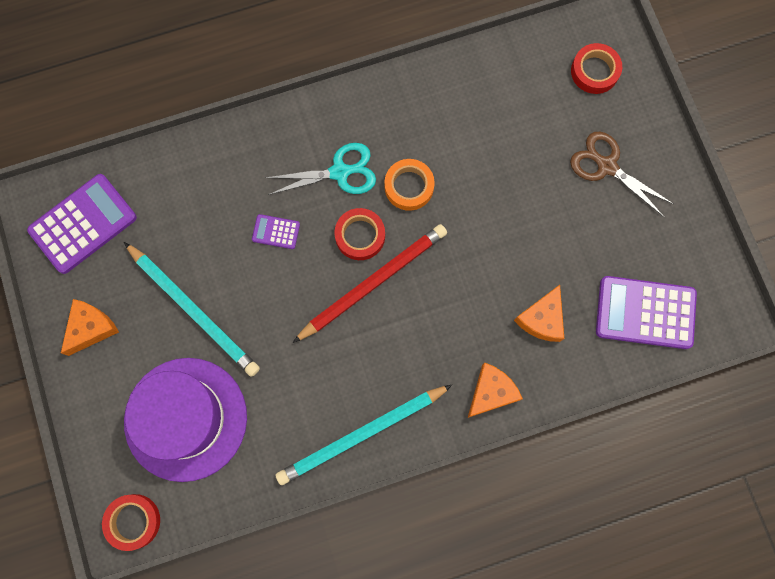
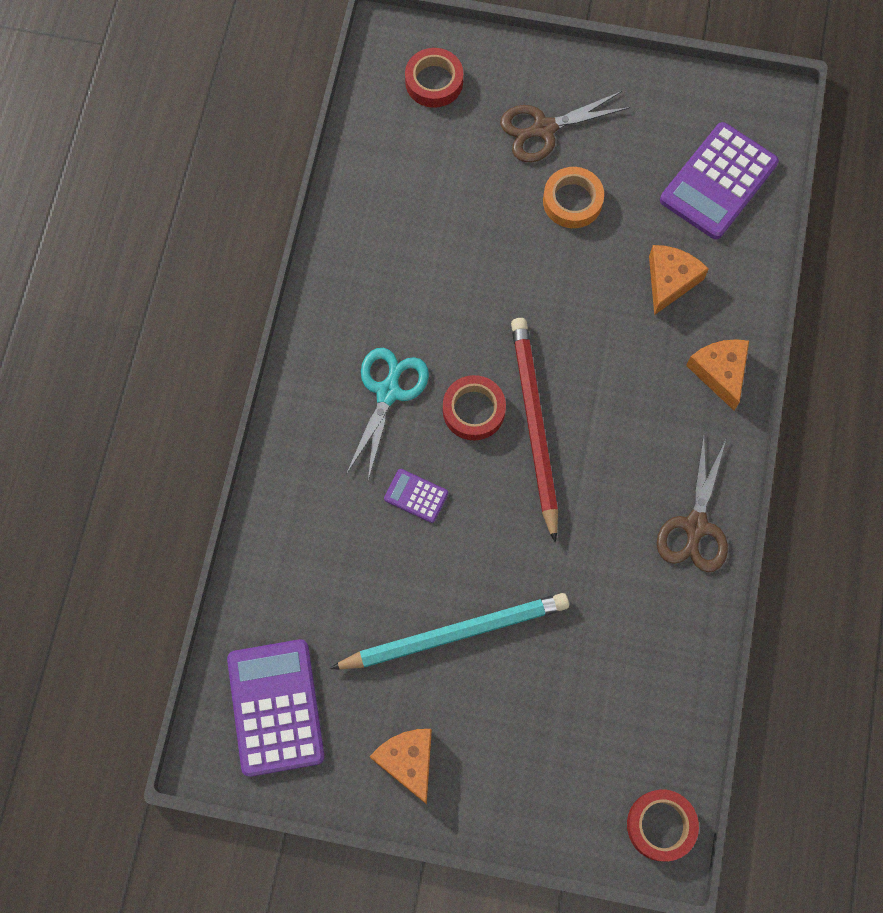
camera: 60 degrees left, 5 degrees down
(186, 419) = (575, 706): purple hat -> none
(276, 232) = (416, 496): purple calculator -> purple calculator turned 75 degrees clockwise
(362, 435) = (695, 527): turquoise pencil -> brown scissors
(409, 186) = (448, 331): orange tape -> orange tape (572, 201)
(542, 319) = (670, 281): orange cheese -> orange cheese turned 120 degrees counterclockwise

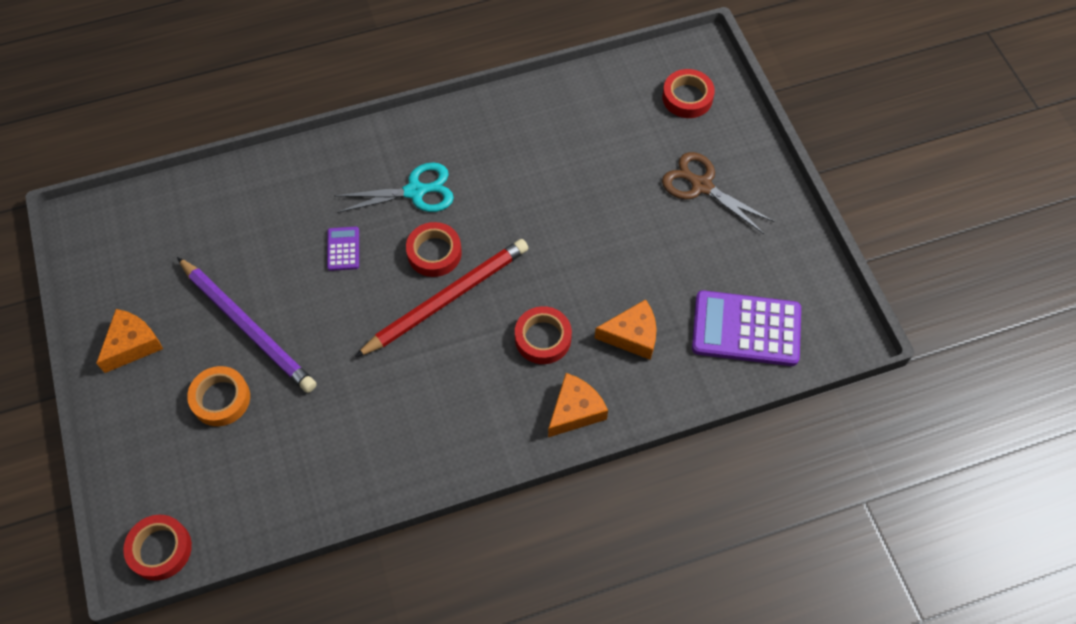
camera: 60 degrees right, 10 degrees down
(275, 707) = (134, 241): purple calculator -> none
(455, 633) = (248, 327): turquoise pencil -> purple pencil
(572, 201) = (653, 234): orange tape -> orange tape (221, 399)
(628, 360) = (543, 338): none -> red tape
(695, 527) = (428, 455): brown scissors -> none

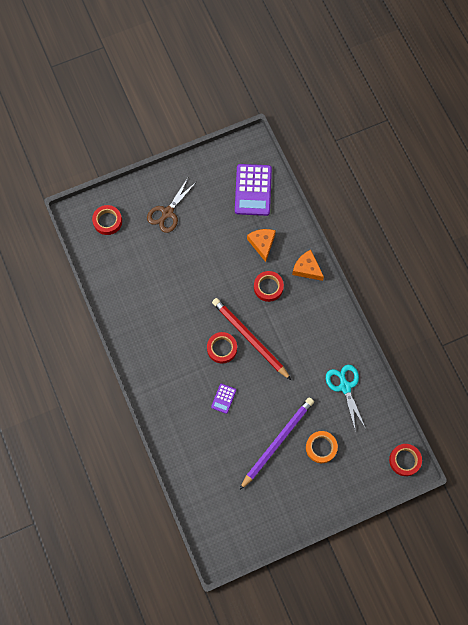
camera: 95 degrees left, 10 degrees up
(132, 344) = (294, 504): orange cheese -> none
(343, 249) = (223, 398): purple calculator -> purple calculator turned 60 degrees counterclockwise
(416, 191) = (182, 364): turquoise scissors -> turquoise scissors (345, 386)

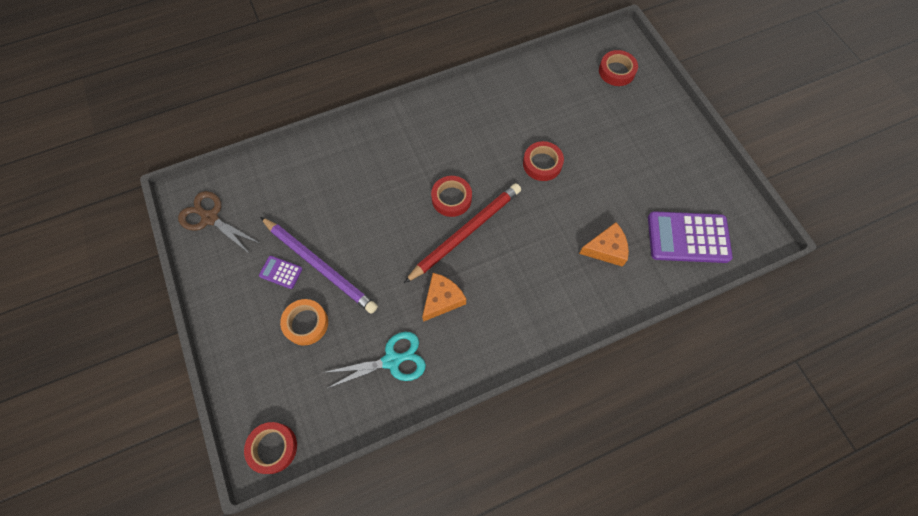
camera: 90 degrees right, 5 degrees down
(167, 213) = (637, 134): brown scissors -> brown scissors (210, 218)
(223, 398) = (384, 201): purple calculator -> purple calculator (281, 272)
(268, 287) = (541, 256): red tape -> red tape (542, 164)
(307, 268) = (573, 310): orange cheese -> orange cheese (442, 299)

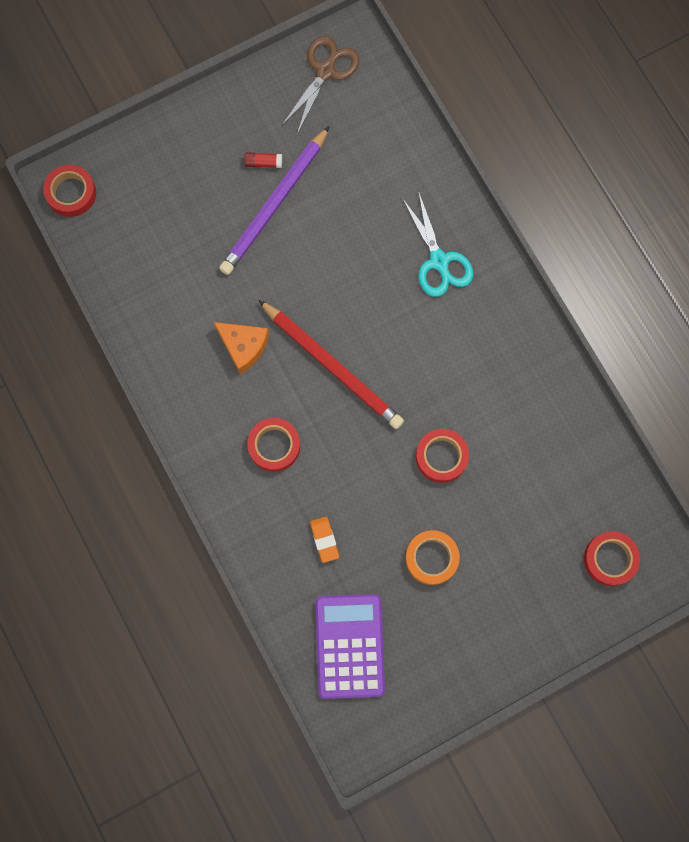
camera: 85 degrees right, 10 degrees up
(281, 272) = (263, 163): purple calculator -> red glue stick
(306, 323) = (204, 201): orange tape -> orange tape (431, 558)
(392, 360) = (168, 300): turquoise scissors -> turquoise scissors (439, 262)
(451, 198) = (378, 345): red tape -> red tape (274, 446)
(606, 249) = (324, 540): orange cheese -> orange eraser

